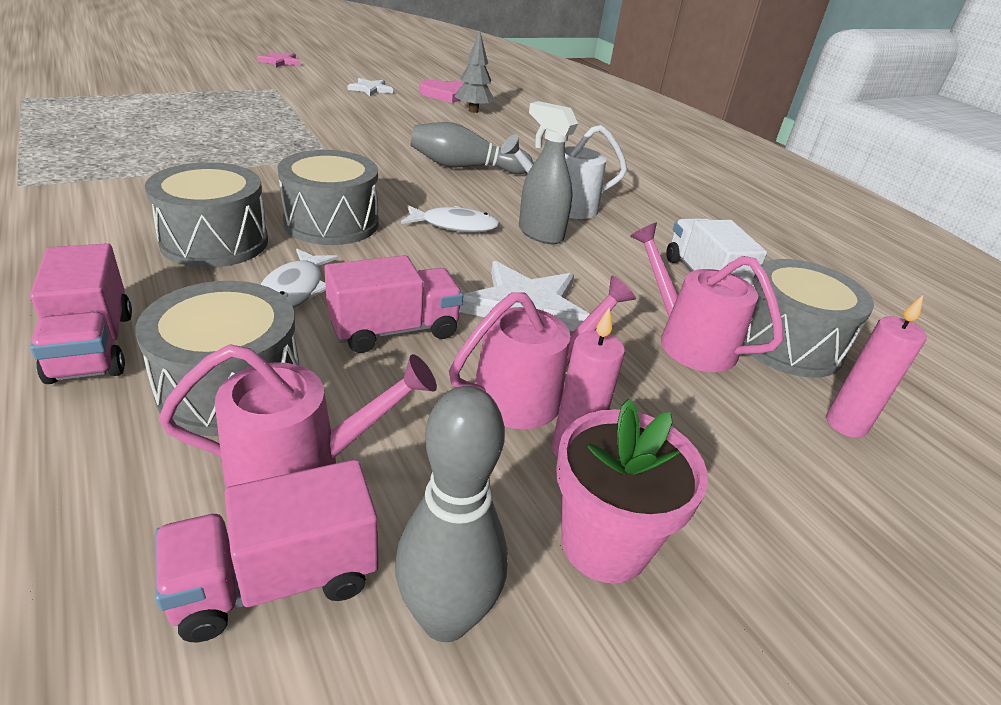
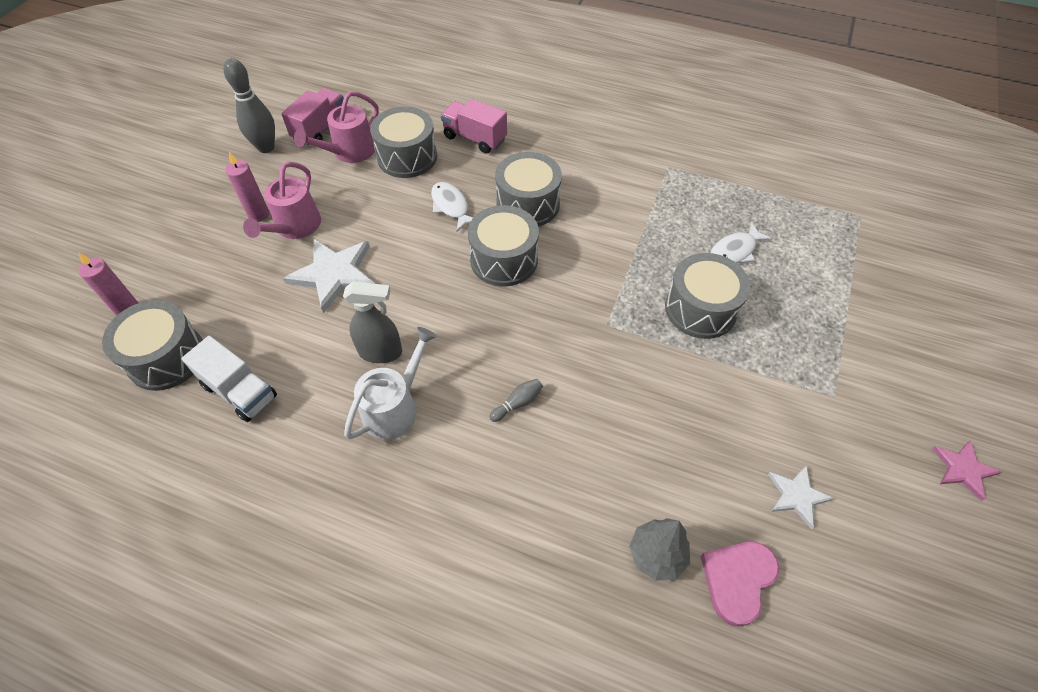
camera: 145 degrees right, 20 degrees up
(254, 131) = (700, 309): none -> grey drum
(394, 330) = (382, 217): pink truck -> none
(455, 225) = (439, 315): white fish -> white fish (735, 251)
(465, 167) = (517, 403): grey bowling pin -> grey bowling pin, size x0.48
(604, 544) = (229, 191): pink flower pot -> none
(689, 341) = (230, 315): pink watering can -> none

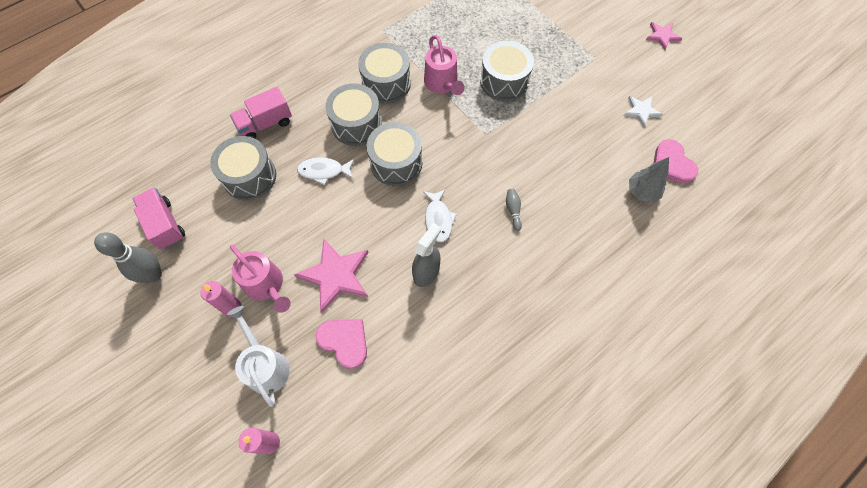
camera: 60 degrees left, 10 degrees up
(166, 358) = (339, 424): grey drum -> grey drum (386, 83)
(240, 391) = (403, 378): white truck -> none
(261, 318) = (344, 342): none -> pink heart
(334, 274) = (336, 275): white star -> pink star
(350, 152) = (211, 214): pink watering can -> pink watering can (442, 84)
(394, 408) = (476, 282): white watering can -> white watering can (265, 365)
(735, 251) = (474, 39): white fish -> white fish (438, 219)

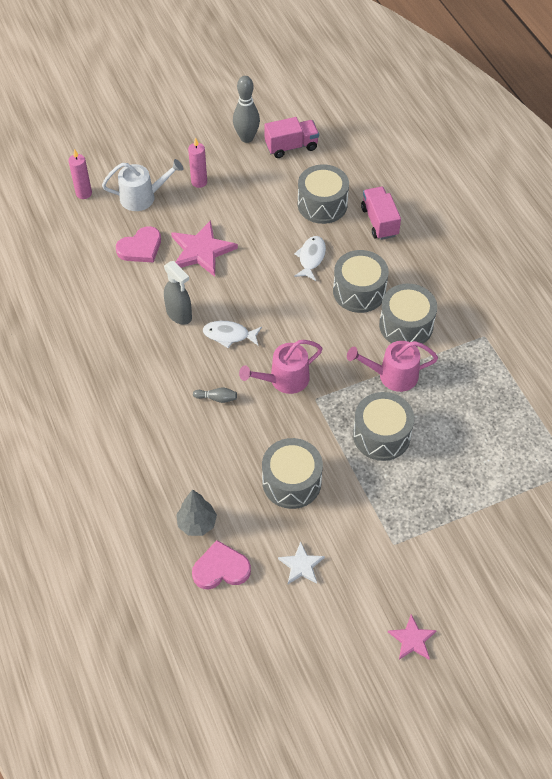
camera: 105 degrees right, 10 degrees down
(266, 285) = (210, 205): pink watering can -> pink watering can (284, 379)
(396, 163) = (303, 315): grey drum -> grey drum (291, 482)

